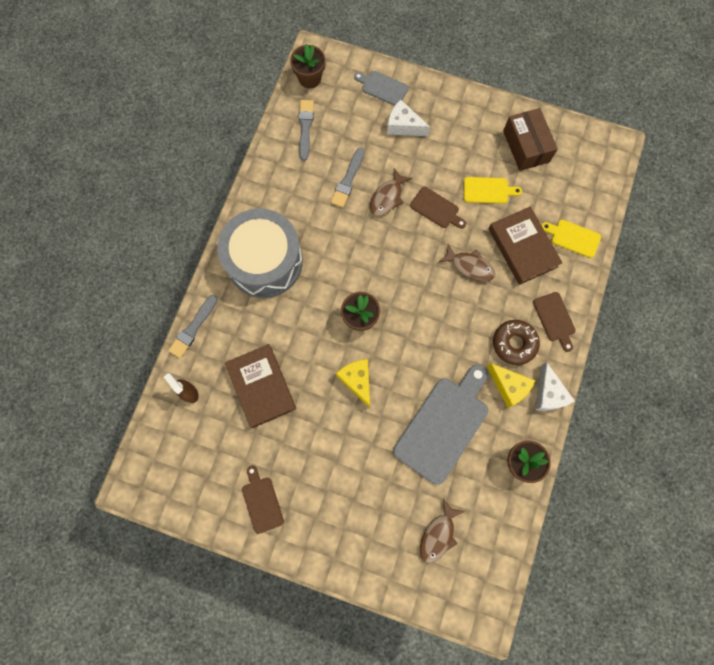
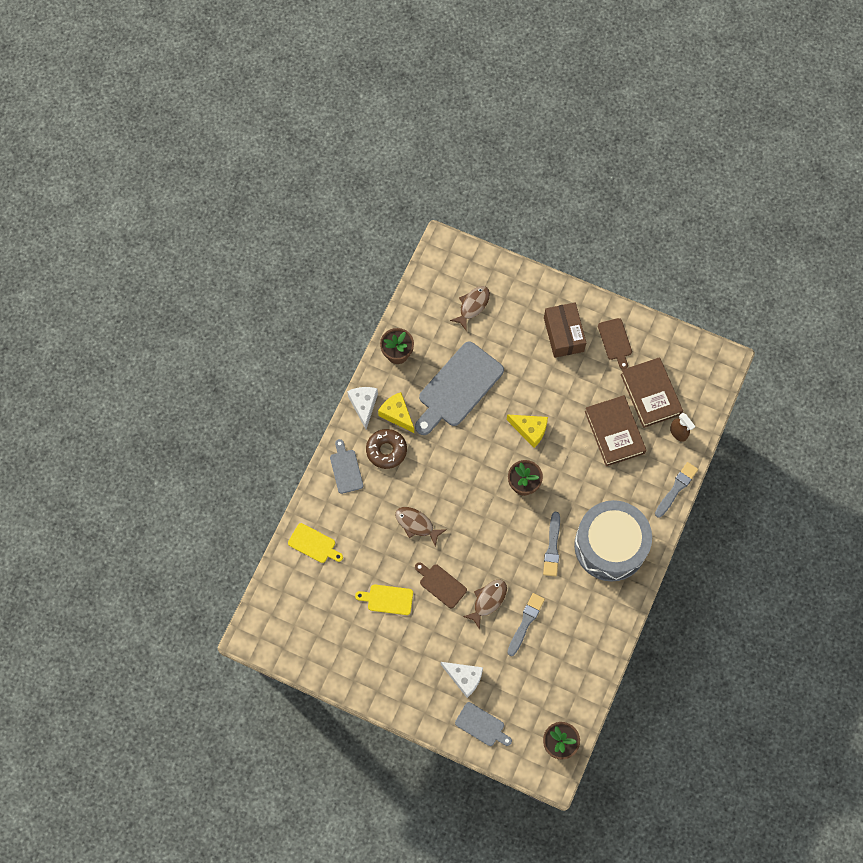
camera: 175 degrees left, 5 degrees down
(305, 127) = (566, 685): grey brush -> grey brush (552, 547)
(357, 380) = (530, 430): yellow cheese -> yellow cheese turned 45 degrees counterclockwise
(522, 247) = (363, 538): brown book -> brown book (650, 394)
(526, 146) = (342, 644): brown box -> brown box (563, 334)
(555, 319) = (346, 469): brown cutting board -> grey cutting board

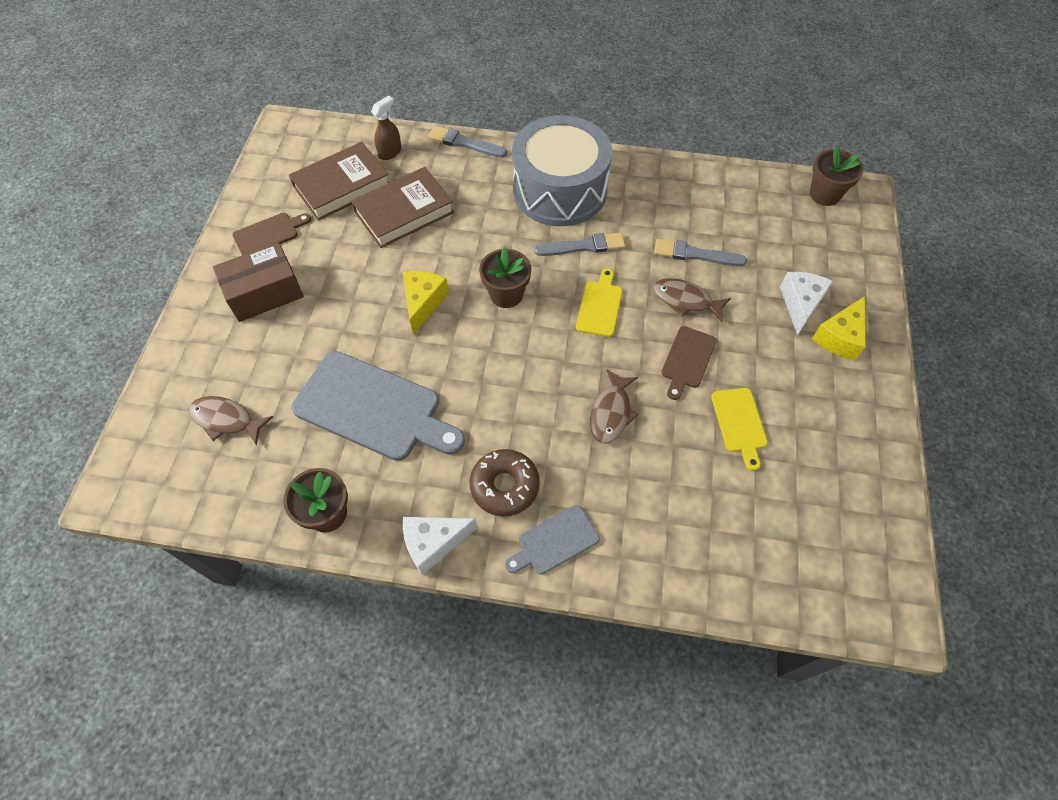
camera: 105 degrees left, 10 degrees down
(313, 544) = (700, 557): yellow cutting board -> yellow cutting board (600, 306)
(397, 414) = (438, 486): yellow cheese -> yellow cheese (839, 337)
(481, 725) = (849, 273): grey cutting board -> none

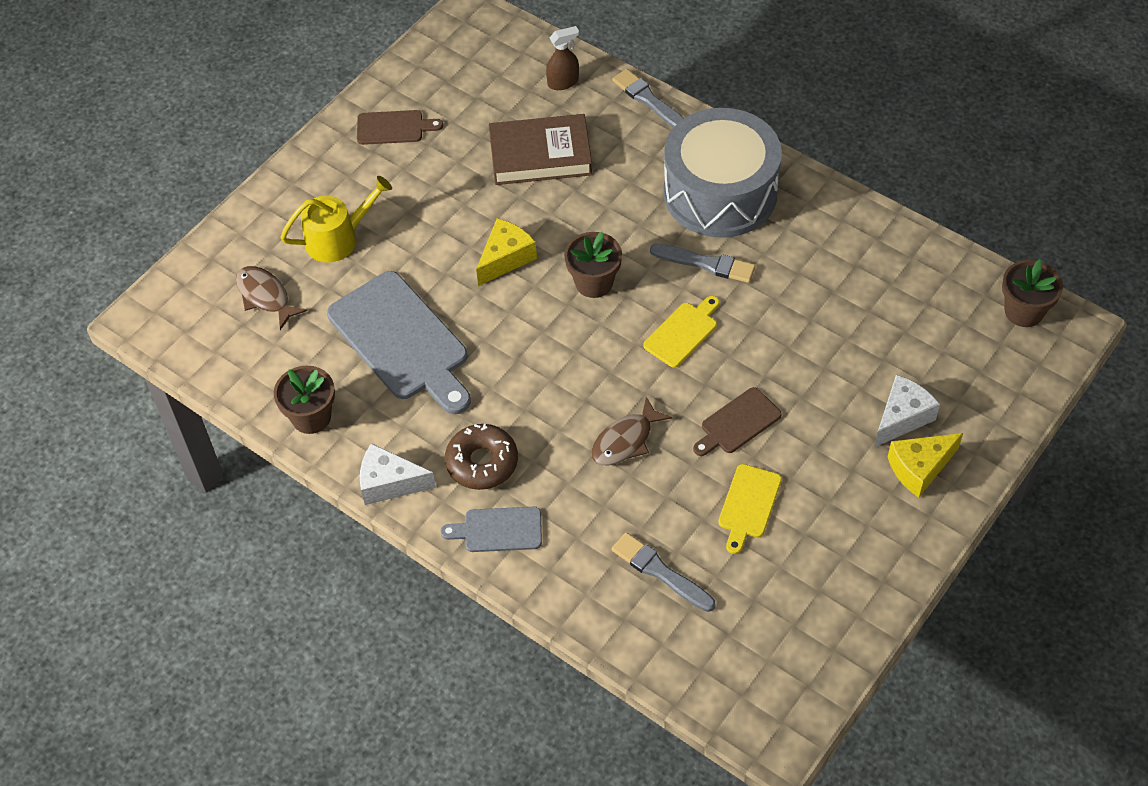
camera: 30 degrees right, 5 degrees down
(265, 293) = (359, 188): brown box -> none
(268, 342) = (338, 238): none -> yellow watering can
(342, 186) = (493, 102): brown book -> none
(685, 300) = (777, 363): brown fish -> none
(695, 254) = (822, 320): grey brush -> grey brush (660, 572)

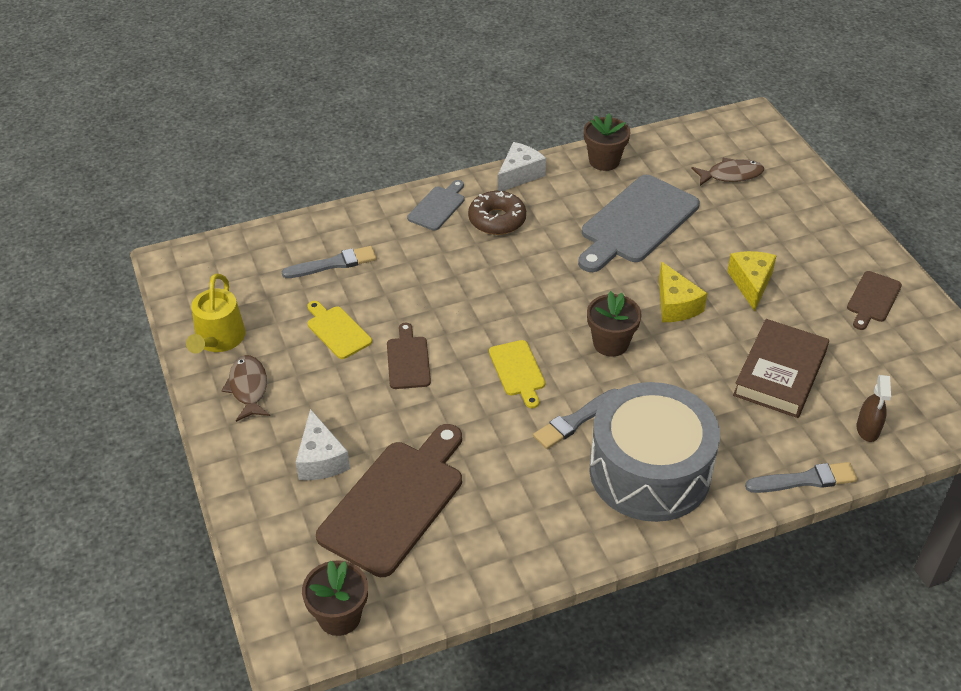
camera: 120 degrees right, 10 degrees down
(338, 238) = (764, 226): yellow watering can -> yellow watering can (218, 339)
(401, 340) = (636, 222): grey cutting board -> grey cutting board turned 45 degrees counterclockwise
(625, 440) = (449, 294): brown fish -> brown fish (248, 388)
(895, 338) = (395, 502): none -> brown cutting board
(919, 468) = (269, 443): yellow cheese -> yellow cheese (751, 284)

